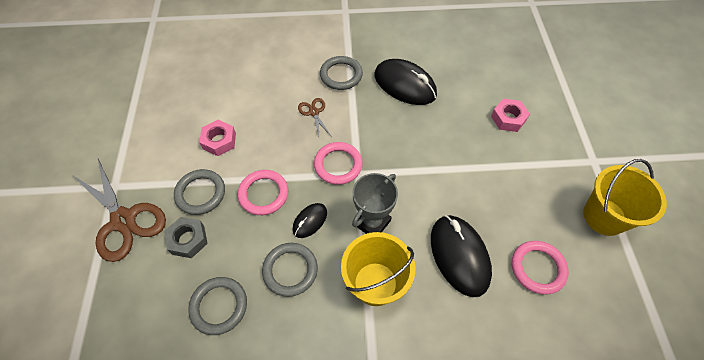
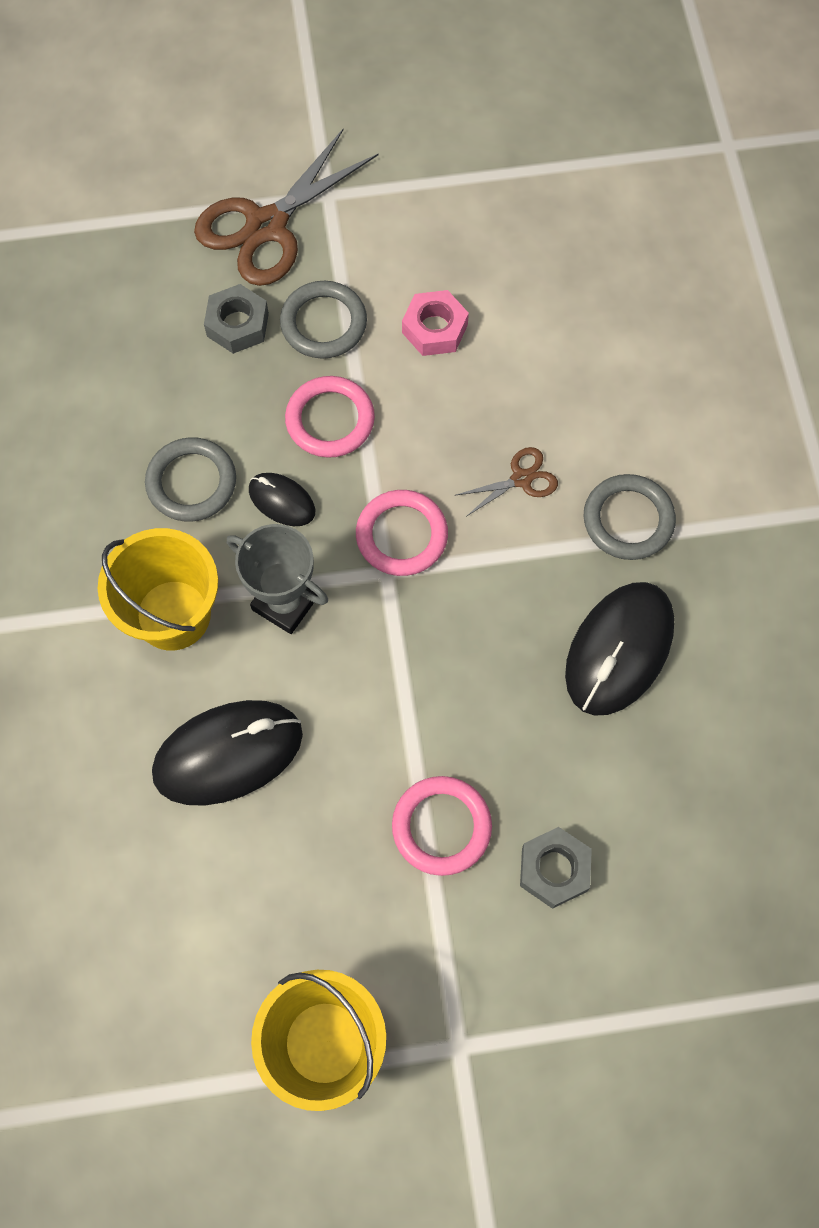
camera: 85 degrees right, 10 degrees up
(219, 306) = (131, 391): grey ring -> none
(508, 118) = (554, 869): pink nut -> grey nut
(538, 268) = (210, 893): pink ring -> pink ring (441, 827)

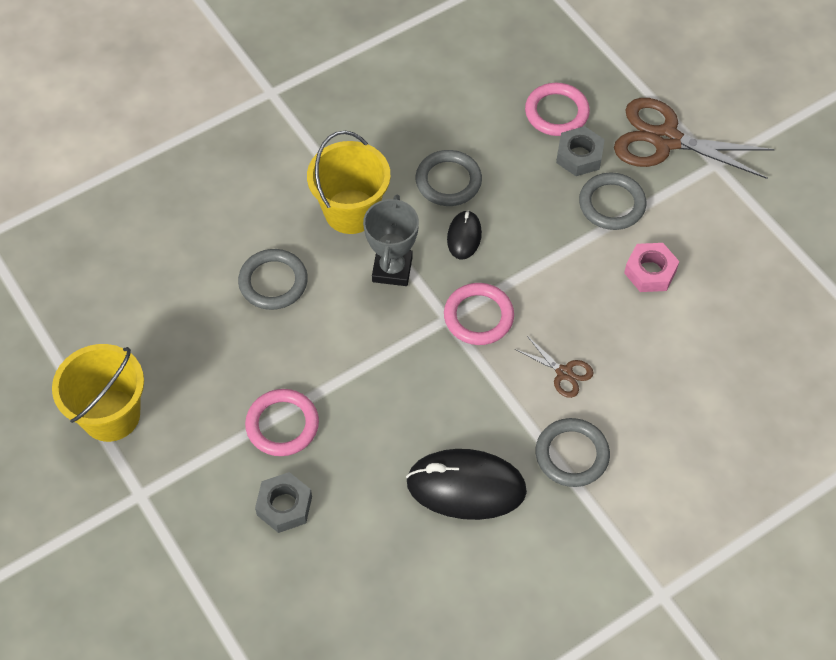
camera: 65 degrees right, 10 degrees down
(228, 754) = (273, 282): black mouse -> grey ring
(330, 420) = (540, 239): pink ring -> pink ring (556, 112)

